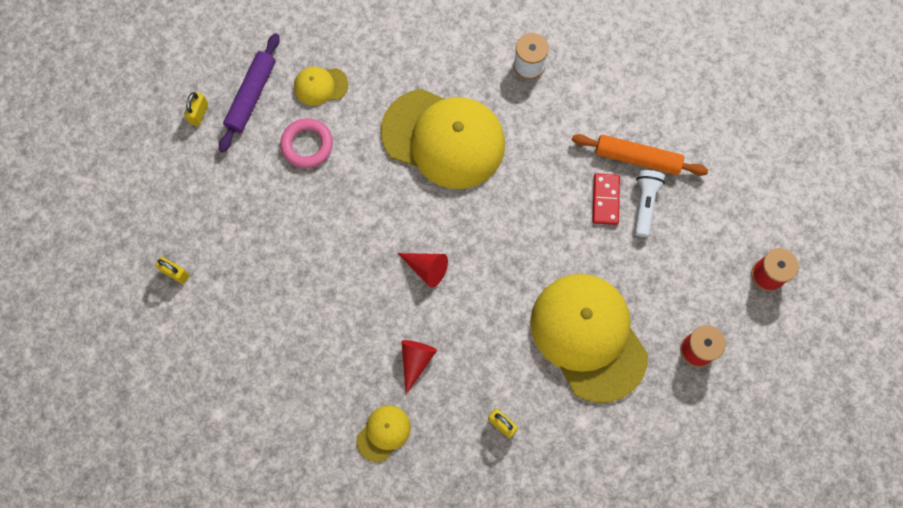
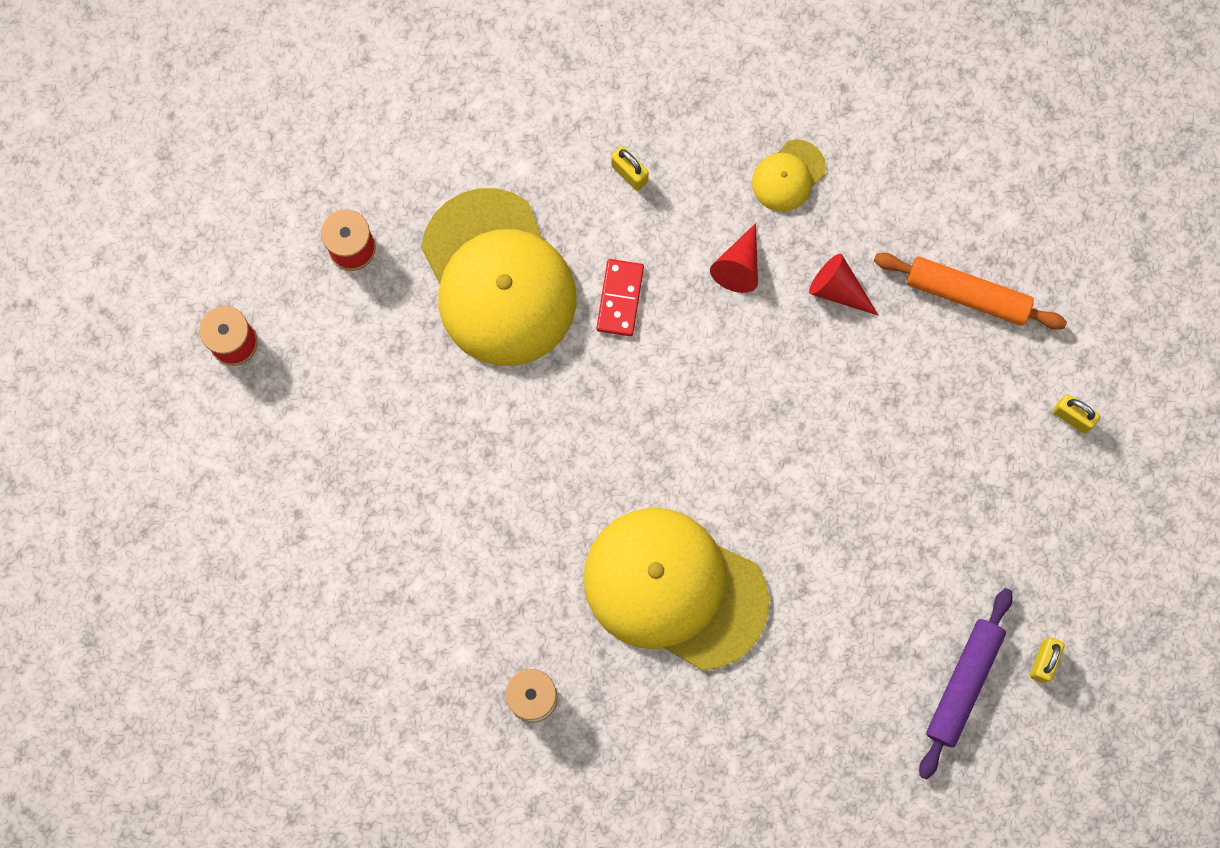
camera: 175 degrees left, 5 degrees up
(307, 145) = (880, 596): pink ring -> none
(320, 86) = (857, 691): yellow cap -> none
(426, 269) = (714, 393): red cone -> red cone (838, 289)
(605, 200) = (446, 472): red domino -> red domino (620, 298)
(637, 158) = (389, 531): orange rolling pin -> orange rolling pin (967, 294)
(644, 204) = (390, 461): white flashlight -> none

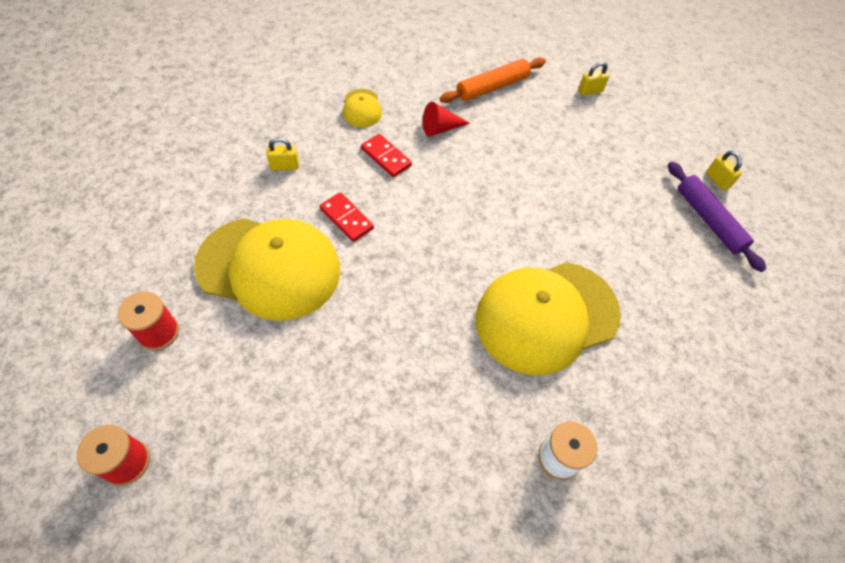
camera: 55 degrees left, 20 degrees down
(738, 266) = (386, 157): red cone -> red domino

